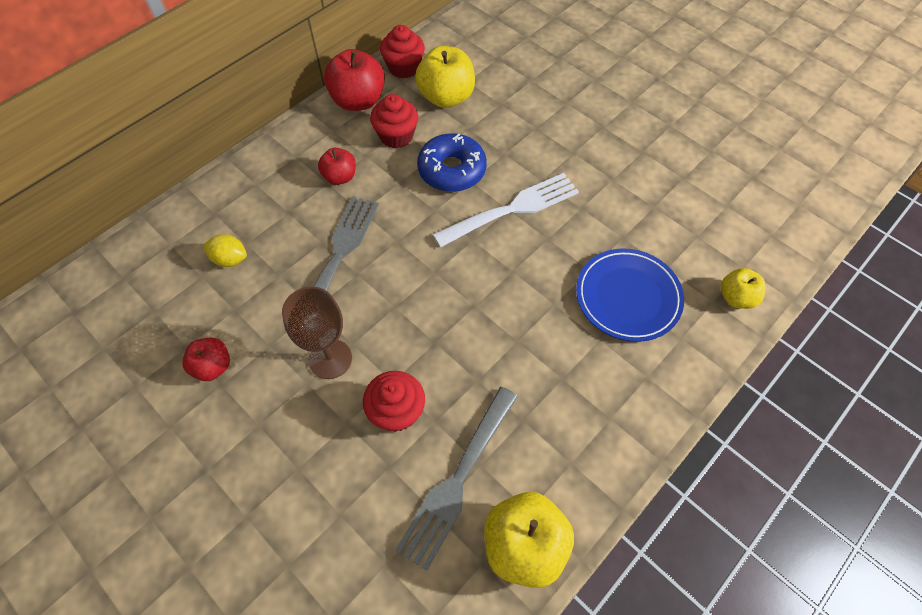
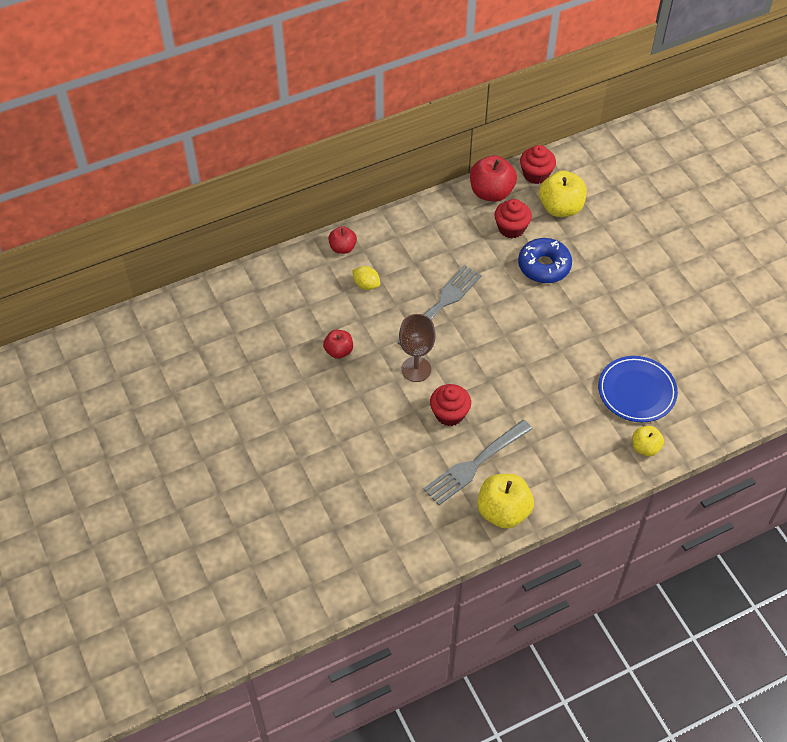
camera: 20 degrees right, 5 degrees down
(340, 177) = (459, 248): red apple -> red apple (342, 248)
(511, 210) = (577, 308): white fork -> none
(736, 298) = (716, 415): yellow apple -> yellow apple (645, 447)

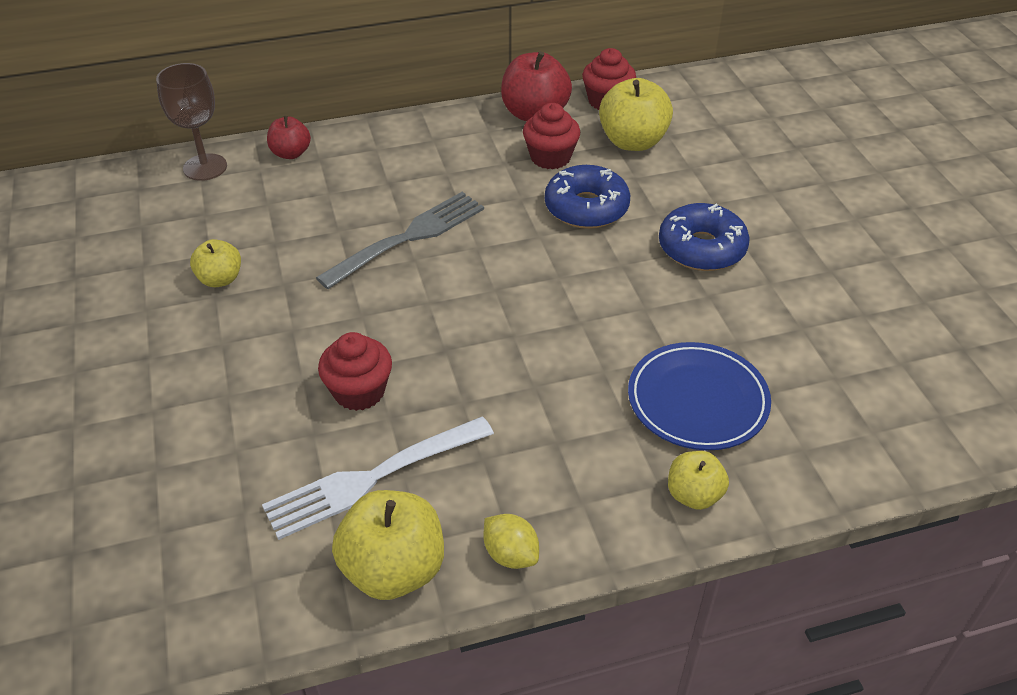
camera: 10 degrees right, 10 degrees down
(339, 351) = (220, 279): red apple -> yellow apple
(366, 285) = (304, 200): yellow lemon -> yellow lemon (510, 554)
(416, 369) = (331, 319): brown goblet -> brown goblet (205, 167)
(475, 463) = (374, 477): grey fork -> white fork
(620, 287) = (701, 248): none -> blue donut

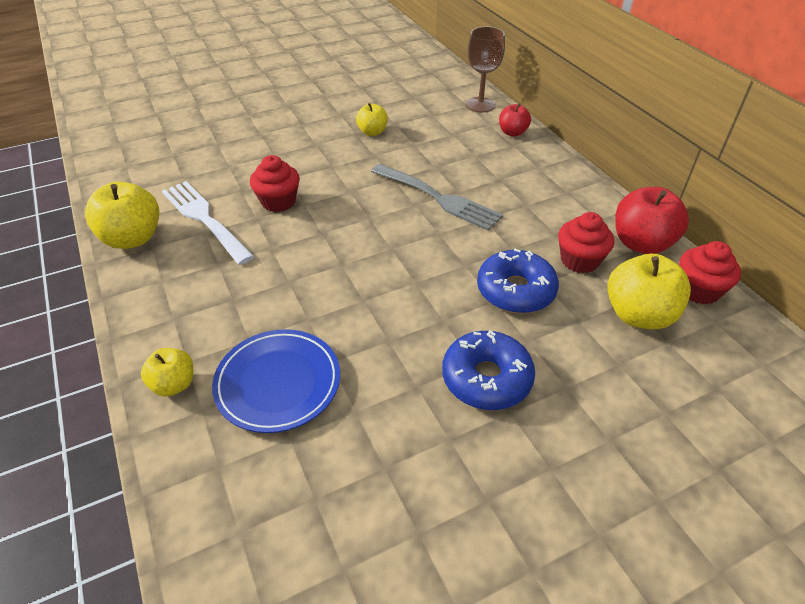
camera: 80 degrees right, 0 degrees up
(510, 554) = (134, 287): yellow lemon -> none

